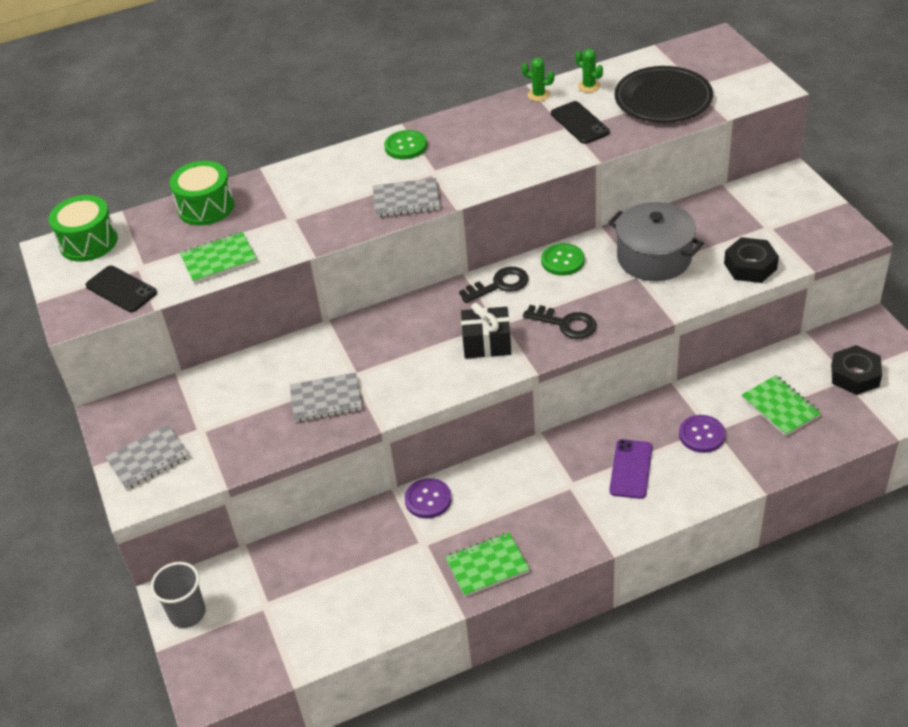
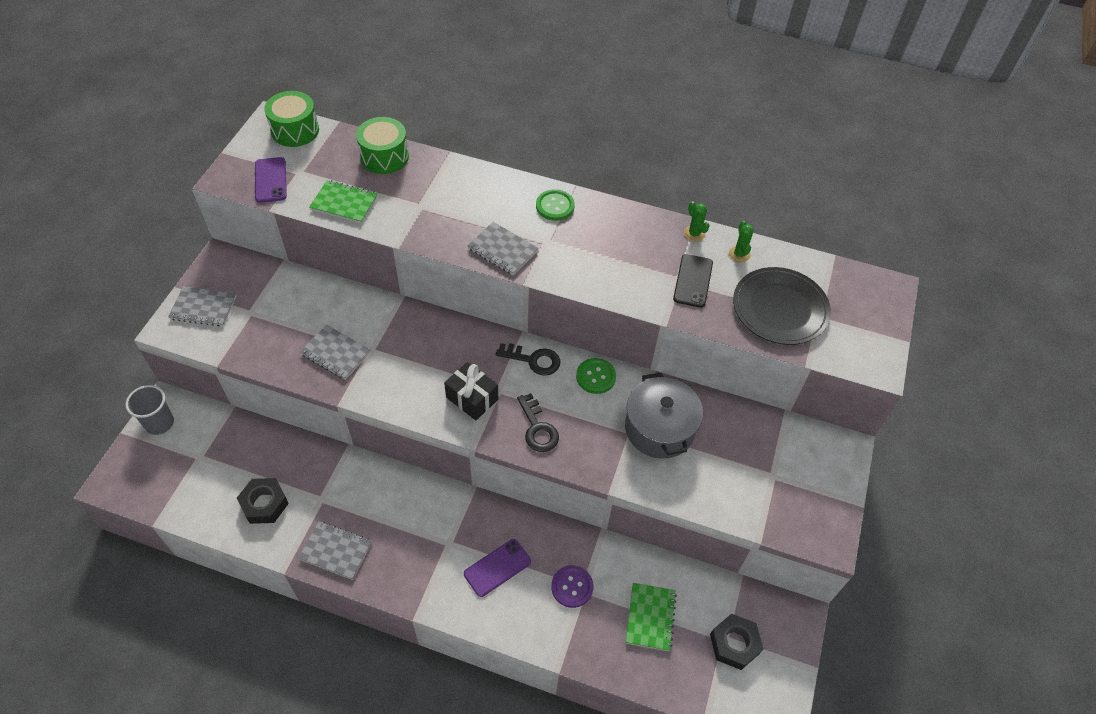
camera: 35 degrees right, 10 degrees up
(121, 289) = (270, 180): black phone -> purple phone
(428, 499) = (358, 471): purple button -> none
(487, 566) = (336, 551): green notebook -> grey notebook
(750, 266) = (718, 496): black nut -> black nut (264, 504)

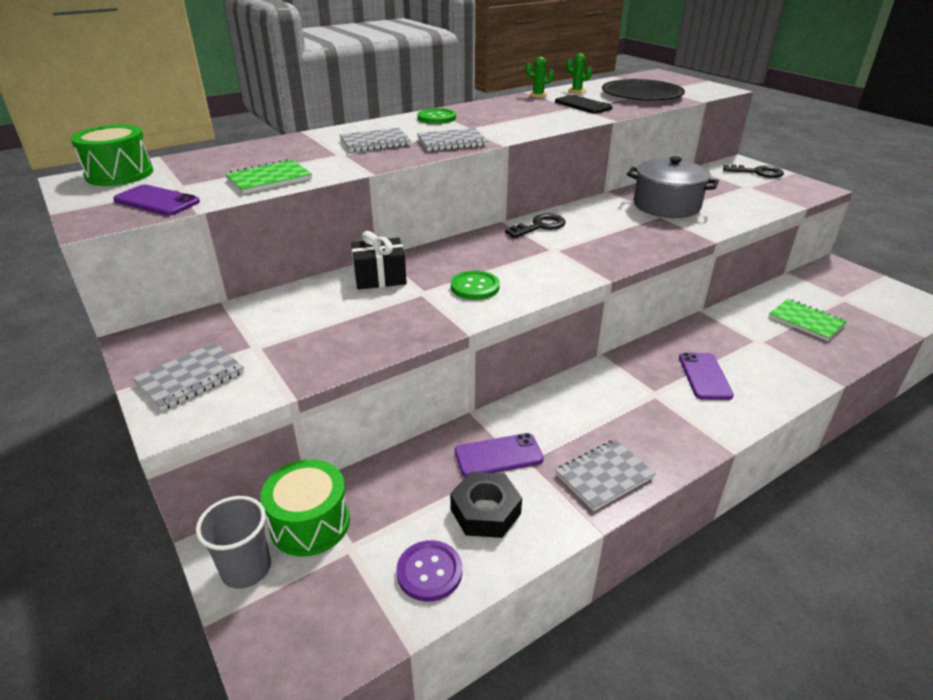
camera: 50 degrees left, 20 degrees down
(316, 483) = (498, 455): none -> purple phone
(336, 353) = (398, 312): grey notebook -> grey notebook (375, 142)
(384, 157) = (250, 151): green drum -> green drum (310, 523)
(472, 398) = (549, 263): black gift -> black gift (380, 277)
(537, 428) = (616, 247): black key -> black key (757, 172)
(572, 587) = (752, 345): purple button -> purple button (429, 572)
(596, 377) = (588, 210): green button -> green button (475, 287)
(734, 644) = (850, 297): black nut -> none

